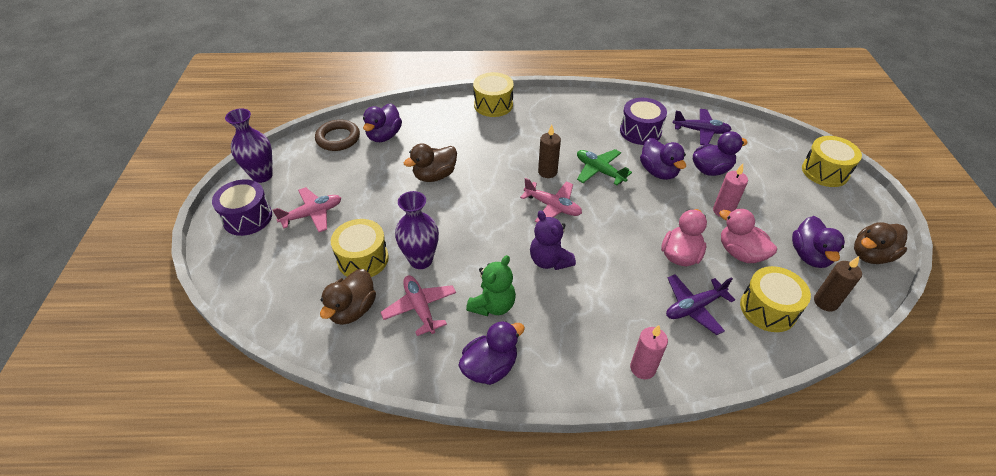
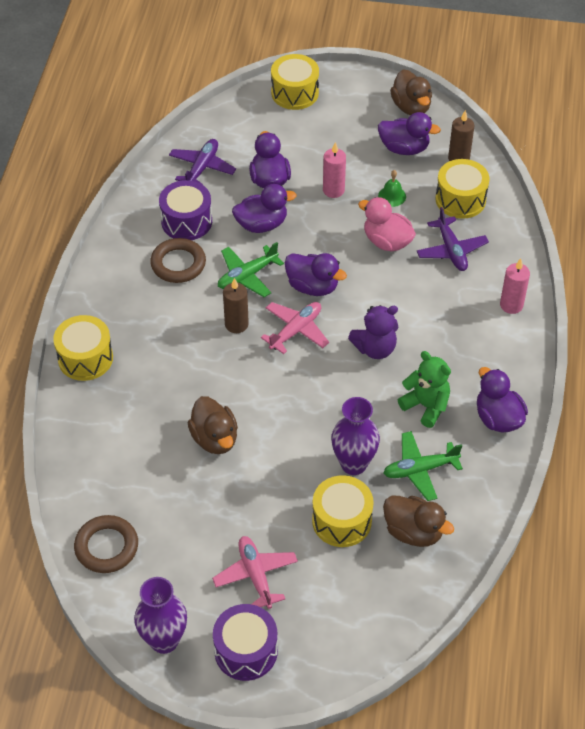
camera: 80 degrees left, 5 degrees up
(384, 136) = (117, 490): purple duck -> purple duck (312, 286)
(420, 308) = (420, 469): pink plane -> green plane
(596, 133) = (178, 264): none -> brown ring
(740, 253) = (392, 196): pink duck -> green bell

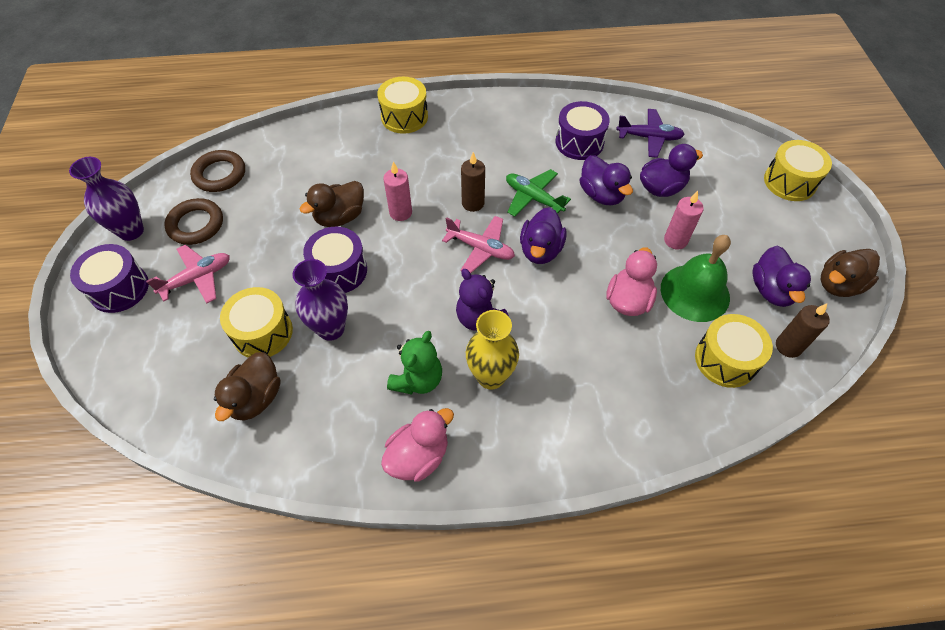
camera: 75 degrees right, 5 degrees up
(178, 264) = (527, 148): brown ring -> brown ring (196, 225)
(286, 448) = (339, 271): none -> purple drum
(392, 196) = (695, 292): green bell -> green bell, size x2.17
(420, 469) = (334, 389): green plane -> none
(436, 354) = (491, 376): none -> yellow vase
(451, 250) = (644, 364): purple plane -> none
(498, 418) = (418, 456): purple duck -> pink duck
(511, 305) = (588, 443): pink candle -> pink candle (400, 212)

